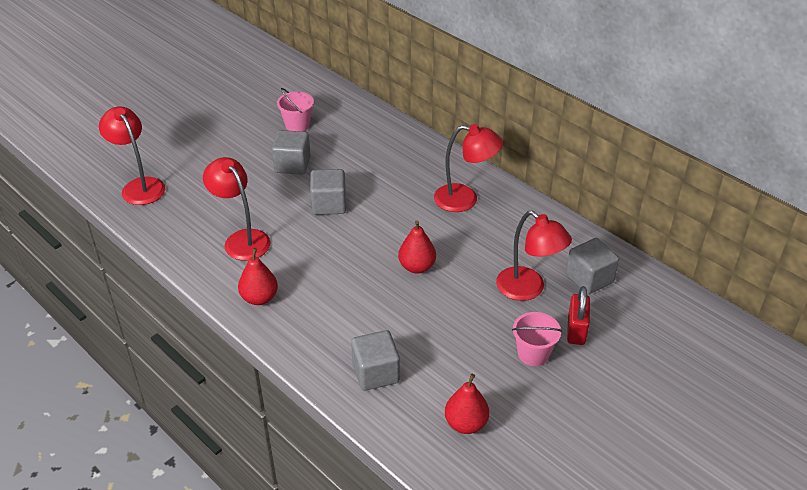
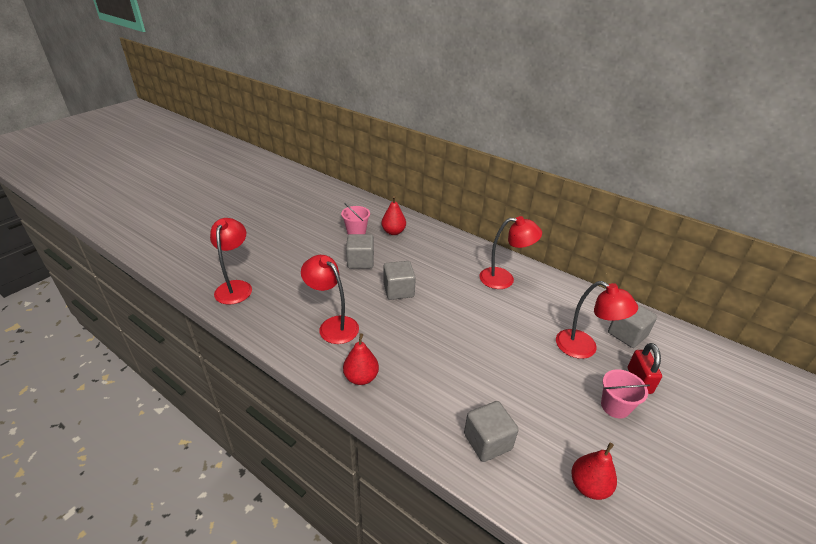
camera: 10 degrees left, 5 degrees down
(139, 186) = (235, 287): red lamp -> red lamp turned 45 degrees clockwise
(417, 267) = (487, 336): red pear -> red pear (393, 232)

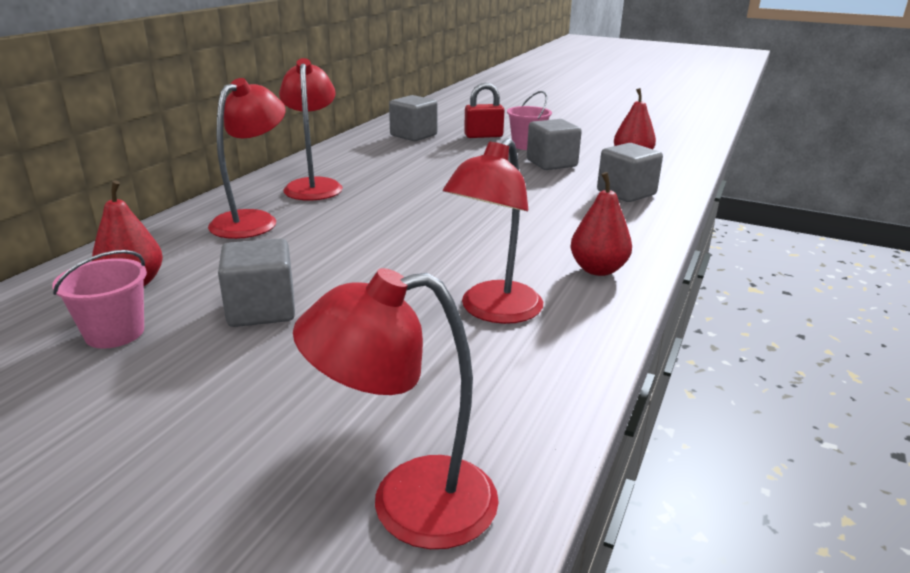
camera: 100 degrees left, 10 degrees down
(398, 290) = (363, 259): grey cube -> grey cube (551, 163)
(584, 348) = (447, 152): red lamp -> red lamp (253, 220)

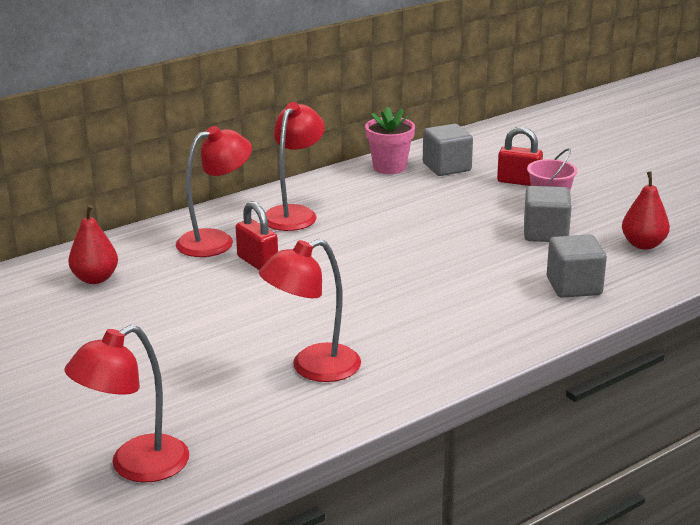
camera: 30 degrees right, 0 degrees up
(115, 333) = (60, 315): pink bucket -> none
(261, 310) = (159, 322): grey cube -> none
(320, 230) = (257, 262): none -> red padlock
(364, 142) = (389, 167): none -> pink flower pot
(408, 504) = (136, 466): red lamp -> red lamp turned 60 degrees counterclockwise
(598, 269) = (438, 356): red pear -> none

